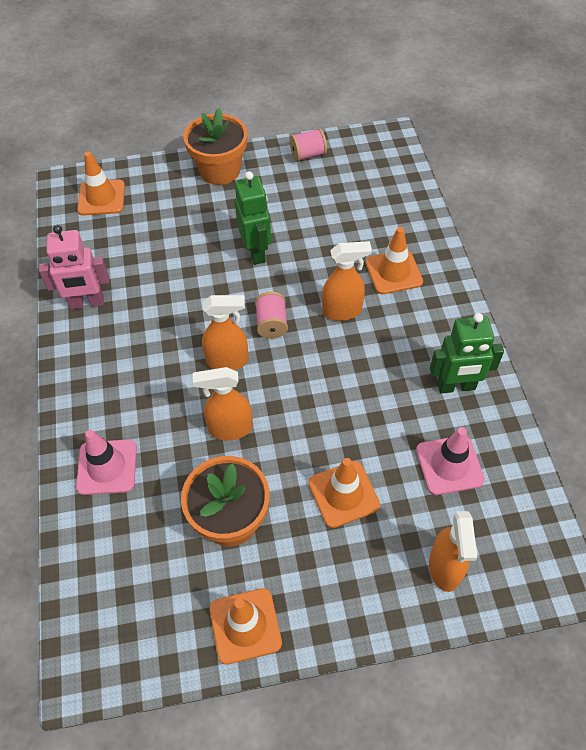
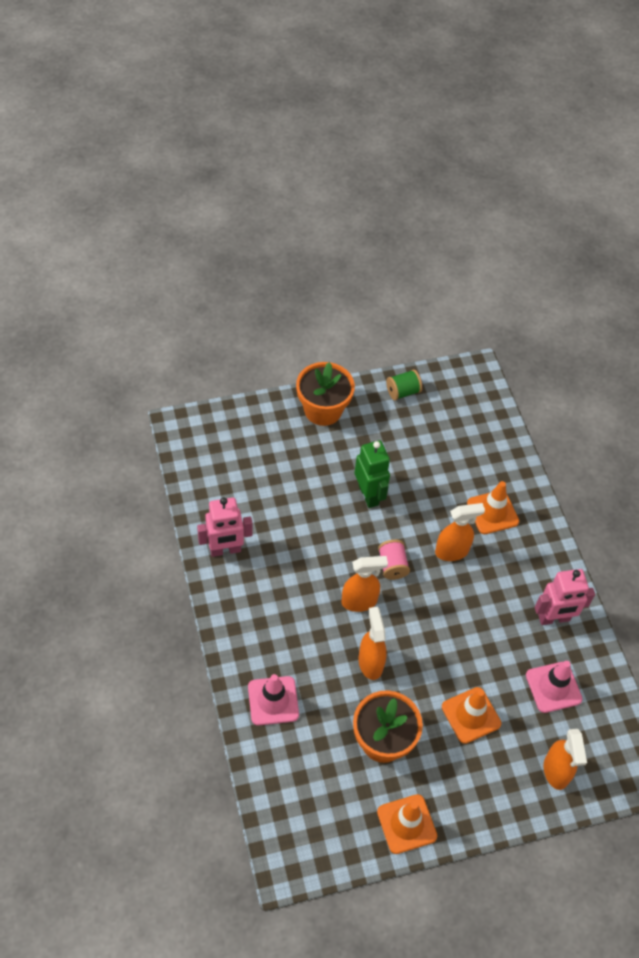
camera: 10 degrees left, 0 degrees up
(101, 198) = (217, 441): orange traffic cone -> none
(230, 428) = (370, 663): orange spray bottle -> orange spray bottle turned 90 degrees clockwise
(308, 155) = (402, 392): pink spool -> green spool
(456, 386) = (554, 618): green robot -> pink robot

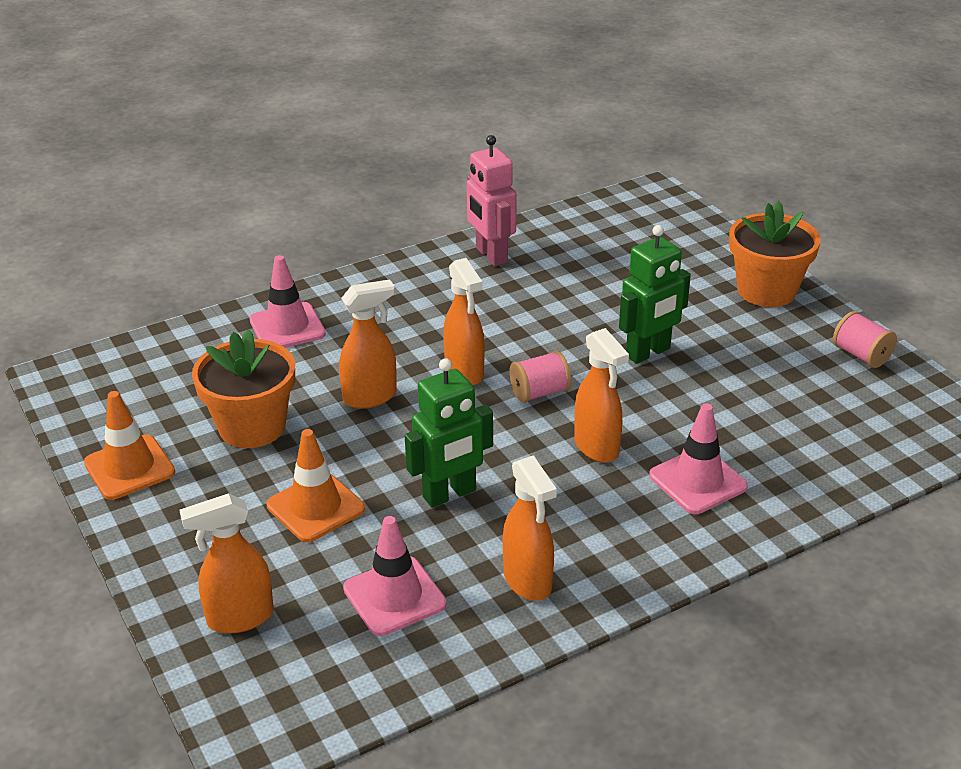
camera: 80 degrees right, 20 degrees down
(402, 392) = (861, 355): green spool -> pink spool
(475, 639) = (449, 494): none -> green robot
(492, 512) = (697, 481): orange traffic cone -> pink traffic cone
(554, 618) = (528, 581): pink robot -> orange spray bottle

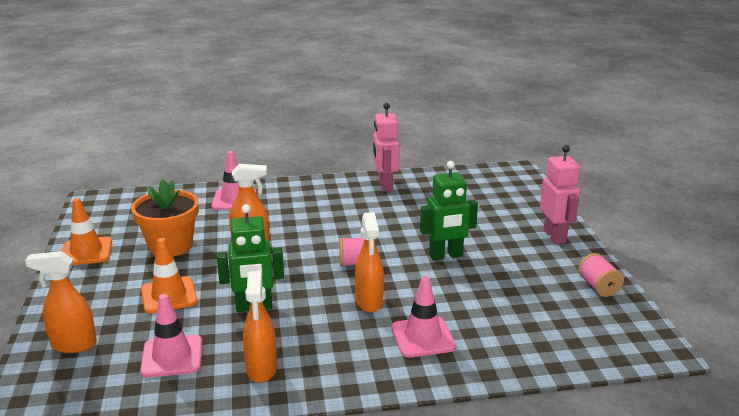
camera: 20 degrees right, 10 degrees down
(464, 372) = (318, 243): orange spray bottle -> none
(766, 290) = (555, 236): orange flower pot -> pink robot

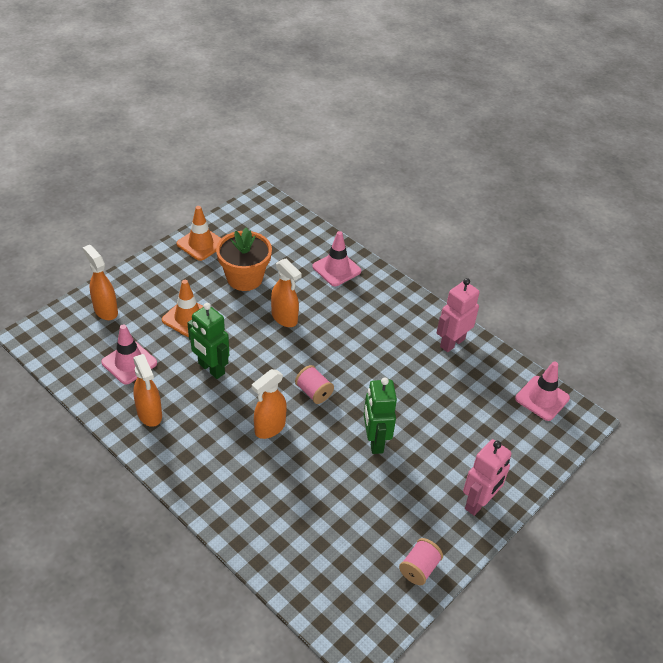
camera: 50 degrees right, 20 degrees up
(261, 369) = (149, 414): orange spray bottle -> orange spray bottle turned 75 degrees counterclockwise
(423, 337) = (251, 482): pink traffic cone -> pink traffic cone (542, 398)
(446, 256) = (375, 441): green robot -> green robot turned 45 degrees clockwise

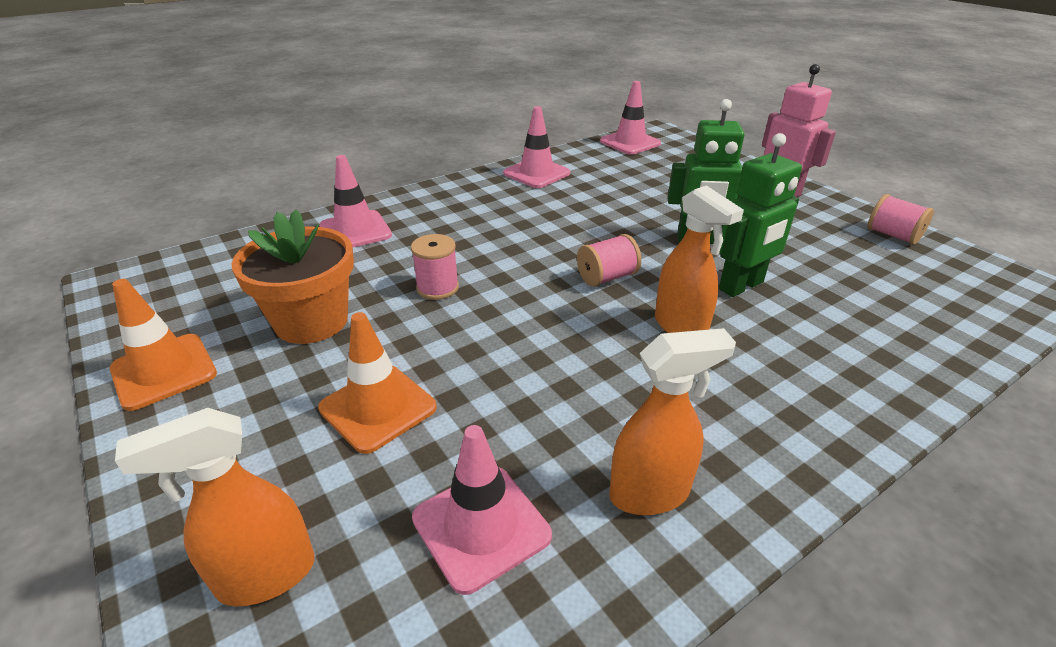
camera: 75 degrees left, 10 degrees down
(211, 369) = (533, 385): green robot -> green robot (741, 286)
(284, 318) = (437, 288): orange spray bottle -> pink spool
(452, 343) = (536, 173): pink robot -> pink traffic cone

